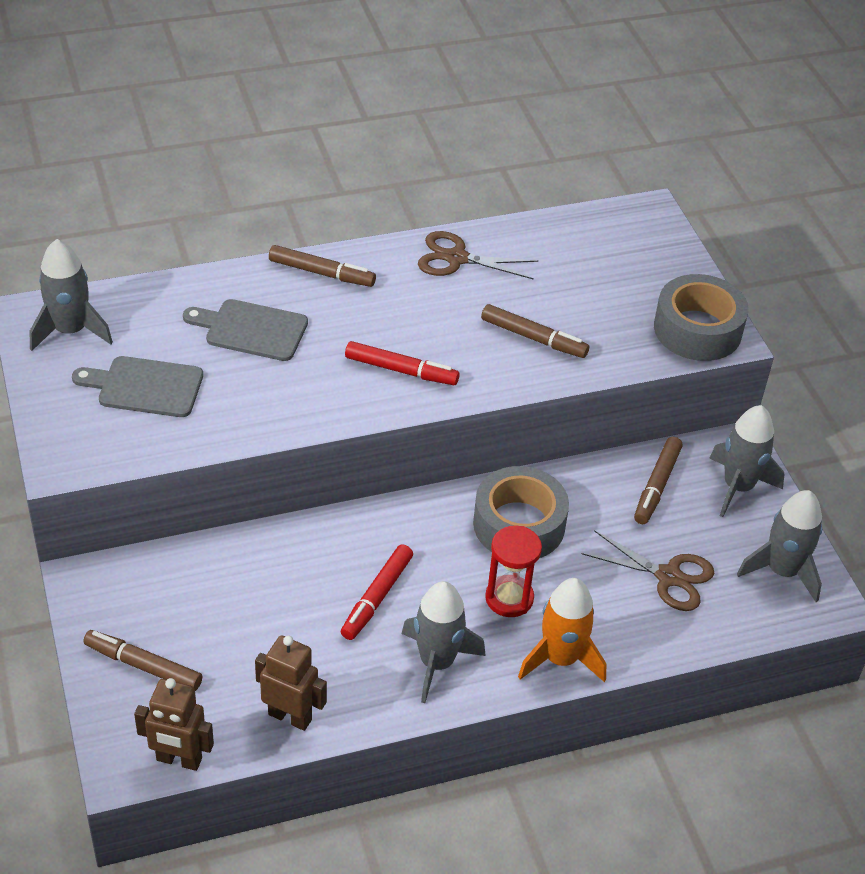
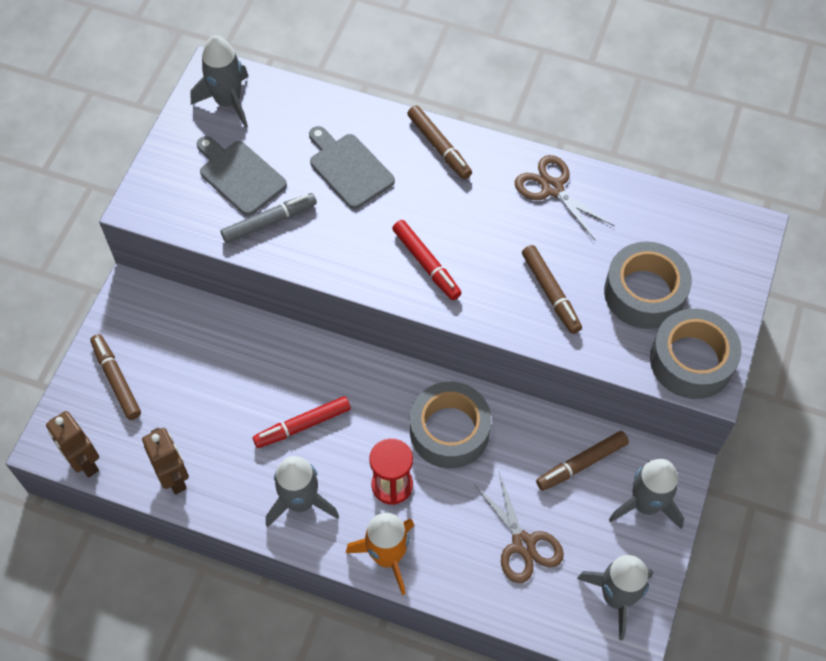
camera: 40 degrees right, 15 degrees up
(214, 410) = (269, 222): none -> grey marker
(611, 299) = (644, 293): none -> grey tape

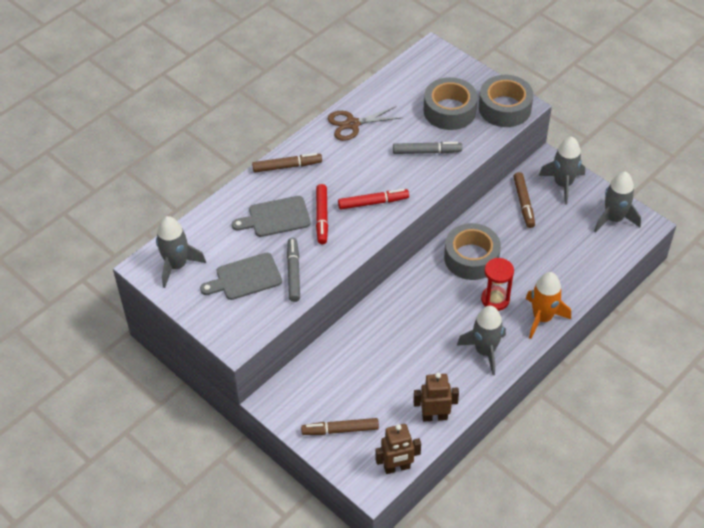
camera: 65 degrees left, 10 degrees down
(302, 425) = (430, 333): red marker -> red marker (322, 217)
(523, 544) = (563, 249): brown scissors -> none
(550, 293) = (427, 152): brown marker -> grey marker

